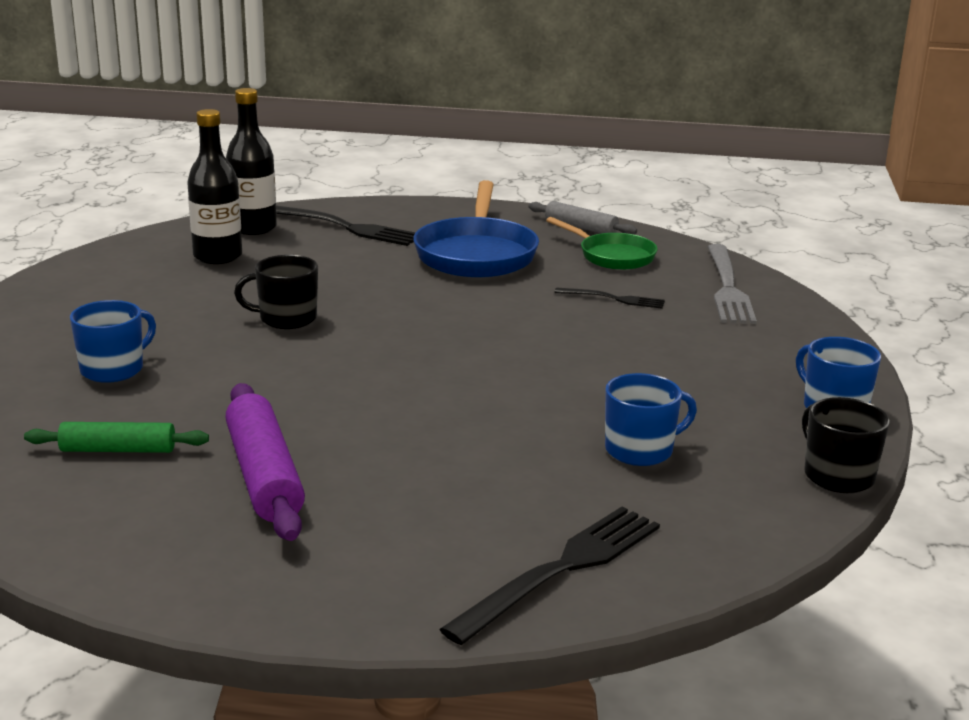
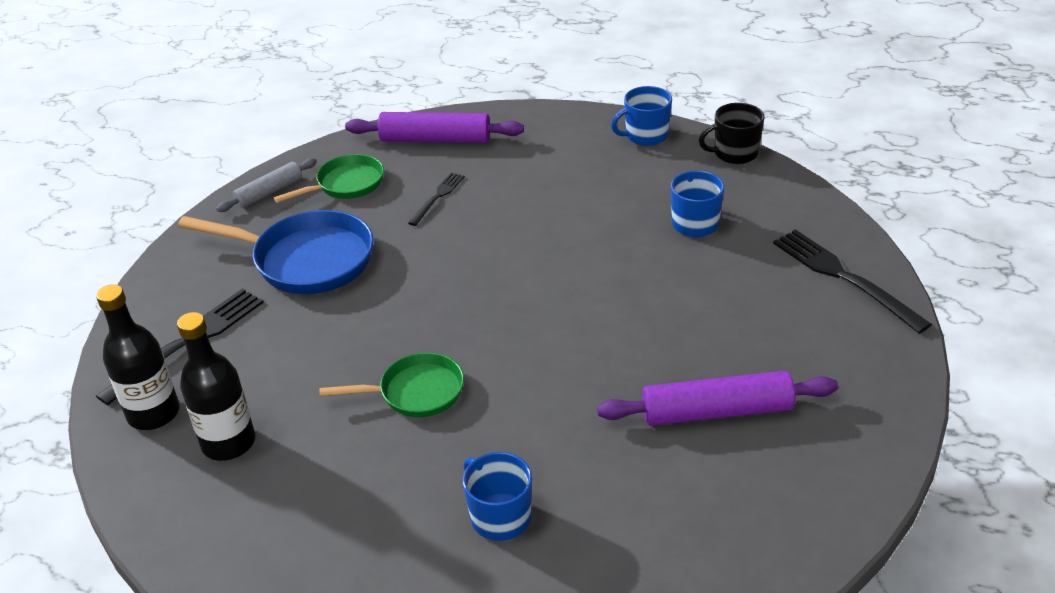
camera: 75 degrees left, 15 degrees up
(118, 450) = (665, 503): green rolling pin -> none
(286, 319) = (416, 392): black mug -> green pan
(727, 287) = (435, 140): grey fork -> purple rolling pin

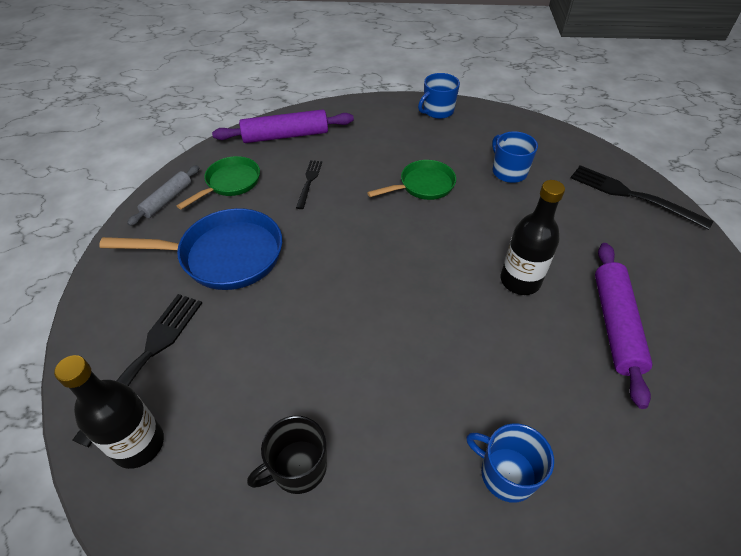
camera: 20 degrees left, 10 degrees up
(228, 443) = (226, 459): black bottle -> black bottle (520, 281)
(416, 392) = (374, 363): green pan -> green pan (423, 185)
(716, 411) = (615, 325): purple rolling pin -> purple rolling pin turned 60 degrees counterclockwise
(734, 153) = (505, 115): black mug -> black mug (298, 468)

